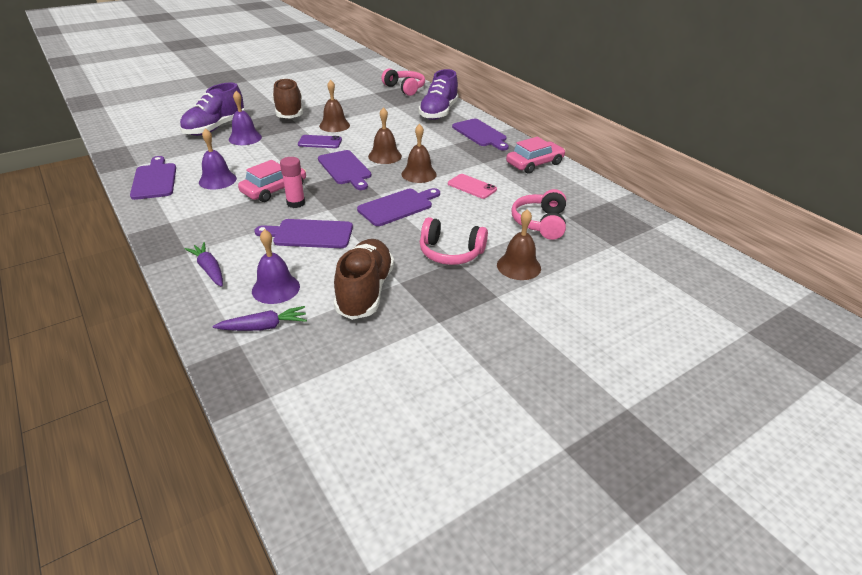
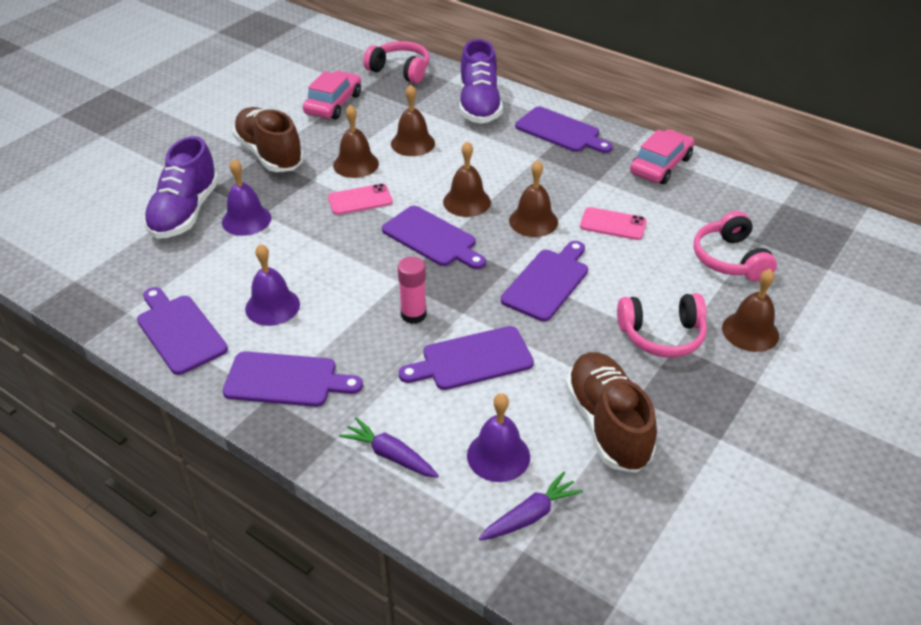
camera: 20 degrees left, 5 degrees up
(188, 216) = (286, 380): none -> purple cutting board
(274, 189) = (365, 300): pink car -> pink car (333, 104)
(320, 142) = (360, 200): purple phone -> pink phone
(379, 122) = (413, 143): none -> brown bell

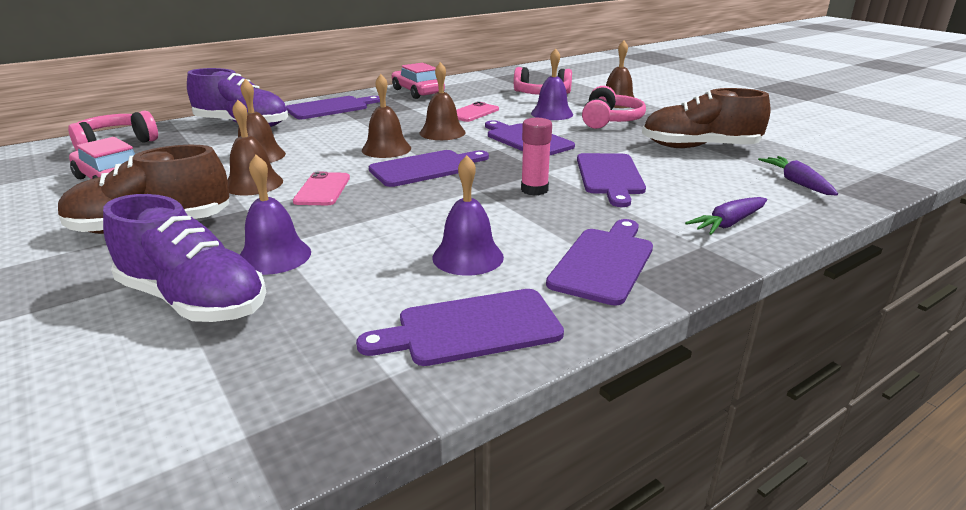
camera: 70 degrees left, 15 degrees down
(498, 455) = (730, 183): purple bell -> purple bell (552, 114)

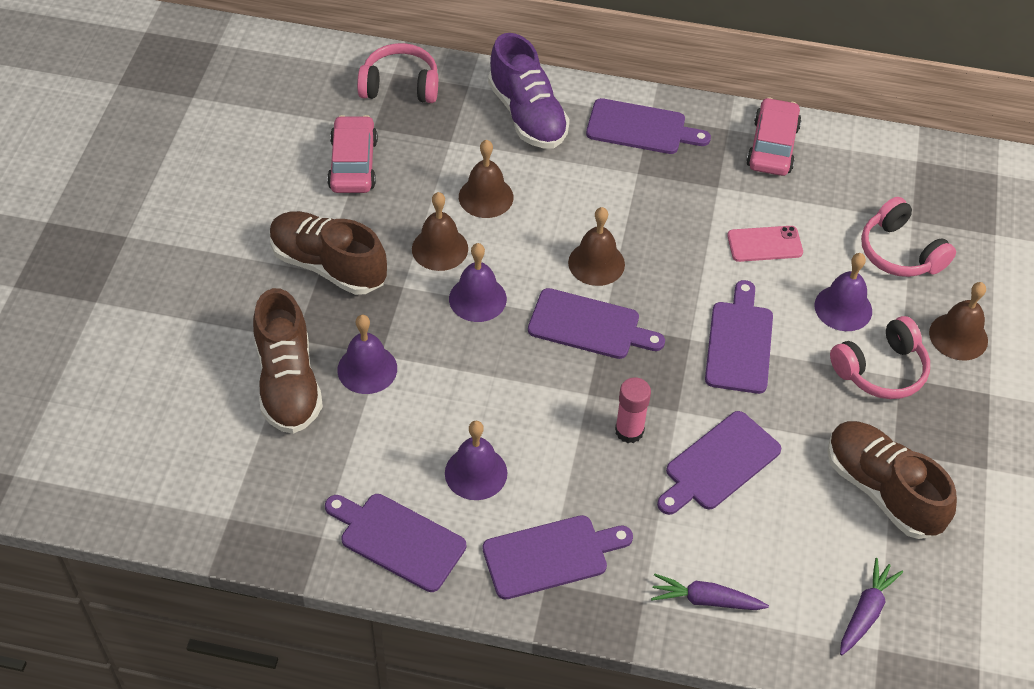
camera: 45 degrees right, 25 degrees up
(194, 301) = (288, 382): purple shoe -> brown shoe
(322, 189) = (477, 298): pink phone -> purple bell
(442, 132) = (681, 267): brown bell -> none

